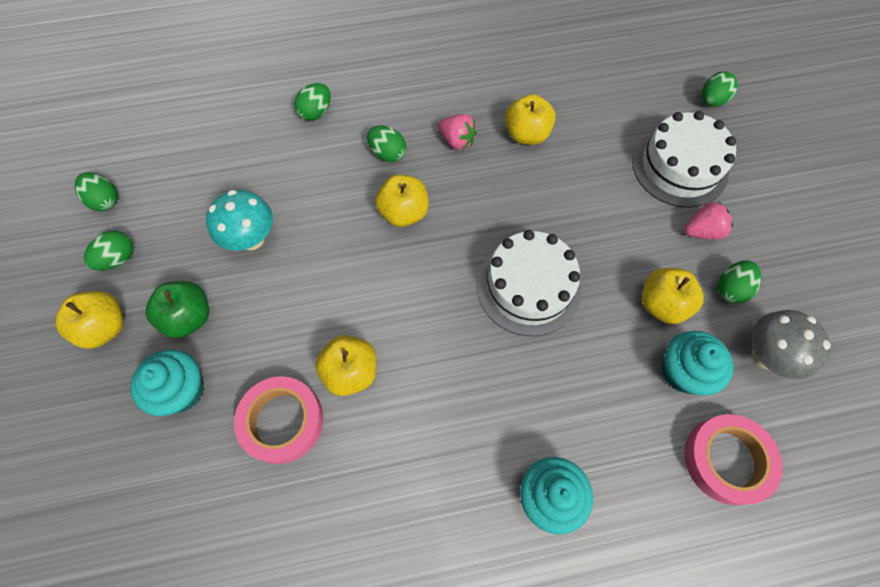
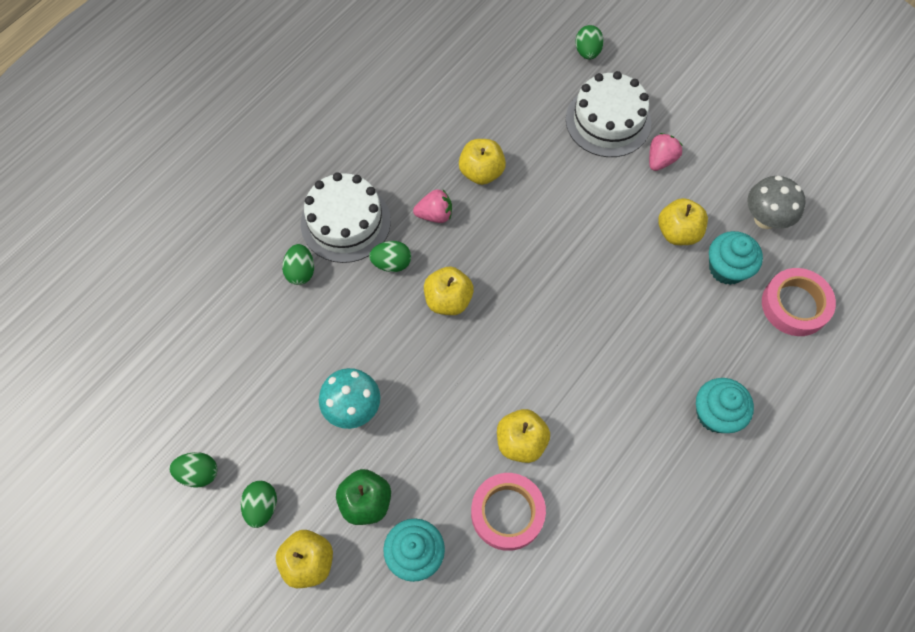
camera: 40 degrees left, 0 degrees up
(528, 286) = (584, 287): white cake -> white cake (345, 222)
(730, 289) = (710, 188): green egg -> none

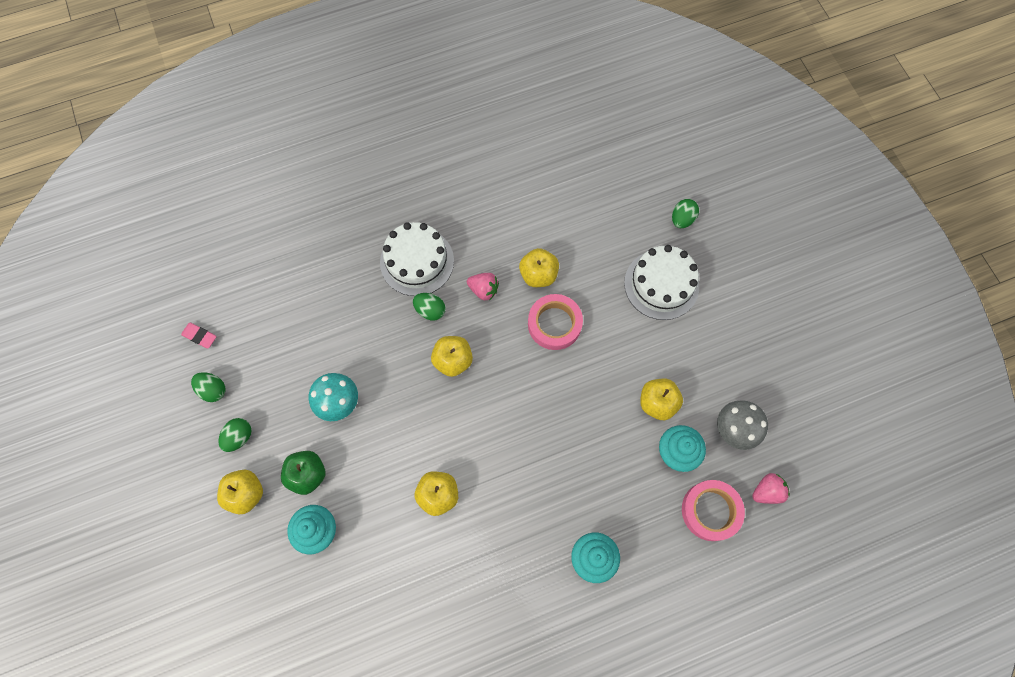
camera: 30 degrees right, 5 degrees up
(146, 424) = (200, 336): none -> pink eraser
(301, 271) = (364, 282): green egg -> none
(507, 513) = (397, 540): pink tape -> pink tape (554, 324)
(660, 160) = (682, 338): pink strawberry -> pink strawberry (767, 491)

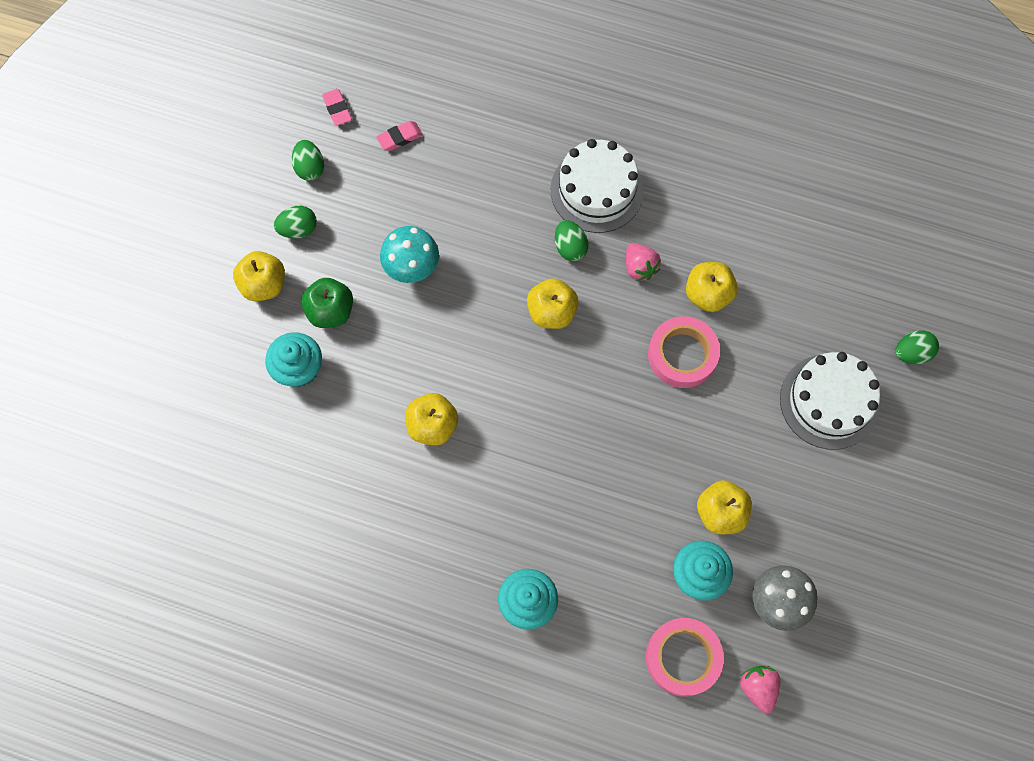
camera: 40 degrees right, 0 degrees up
(259, 323) = (400, 138): none -> pink eraser
(767, 491) = (758, 688): pink strawberry -> pink strawberry turned 120 degrees counterclockwise

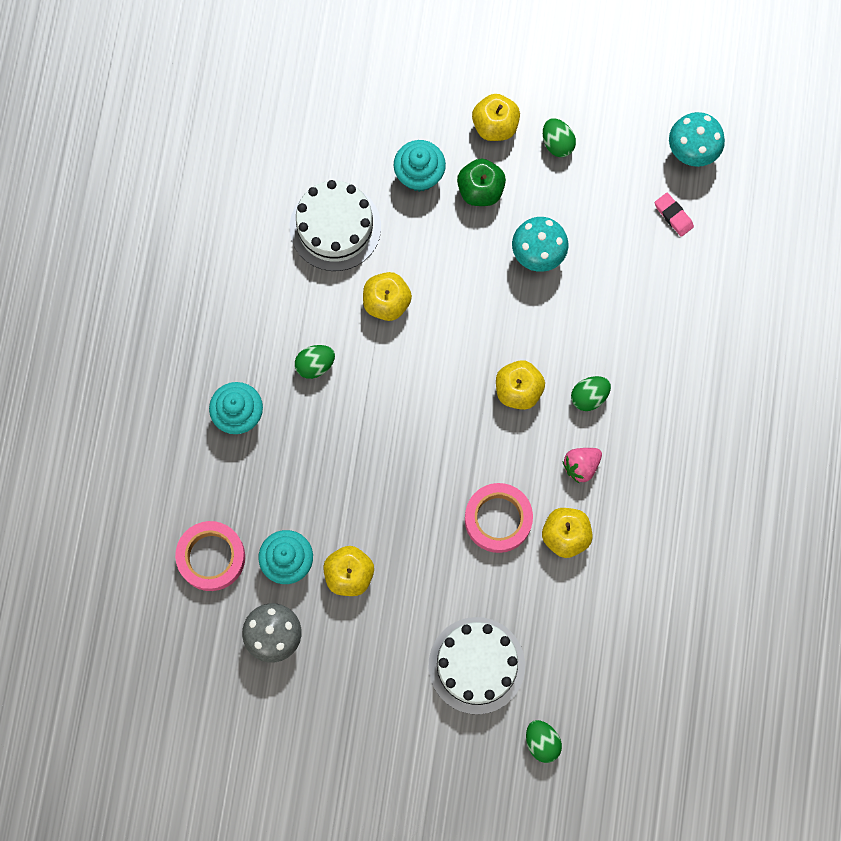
camera: 80 degrees right, 5 degrees up
(310, 168) = (623, 140): green egg -> green egg (315, 365)
(337, 109) = (692, 151): pink eraser -> turquoise mushroom
(597, 190) = (656, 413): white cake -> white cake (335, 227)
(758, 688) = (195, 627): pink strawberry -> none

